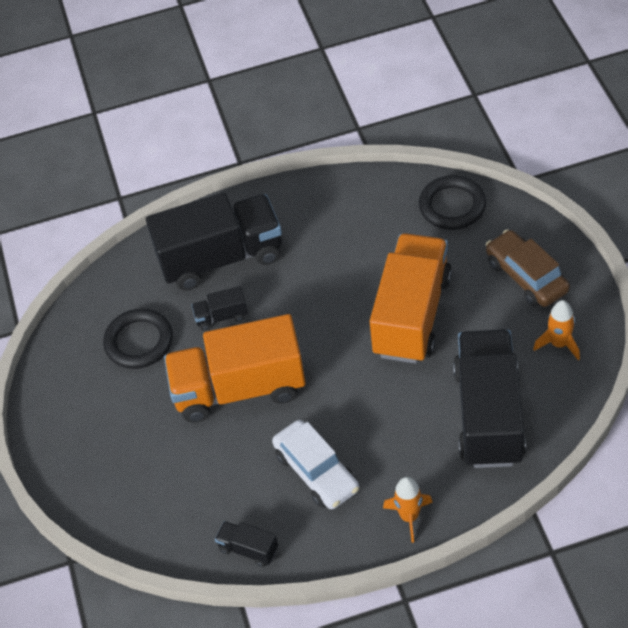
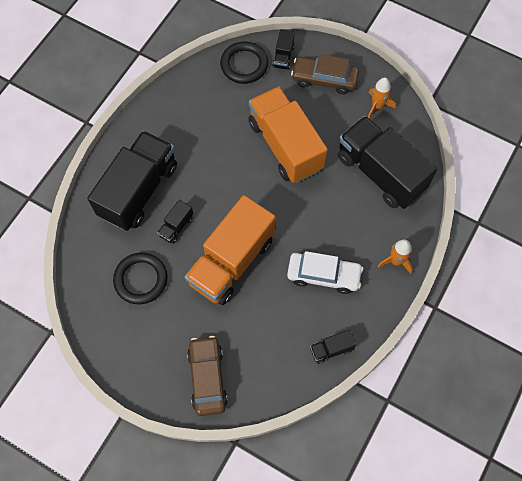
camera: 50 degrees left, 15 degrees up
(105, 478) = (207, 378): none -> brown car
(504, 224) = (283, 56): none -> black truck

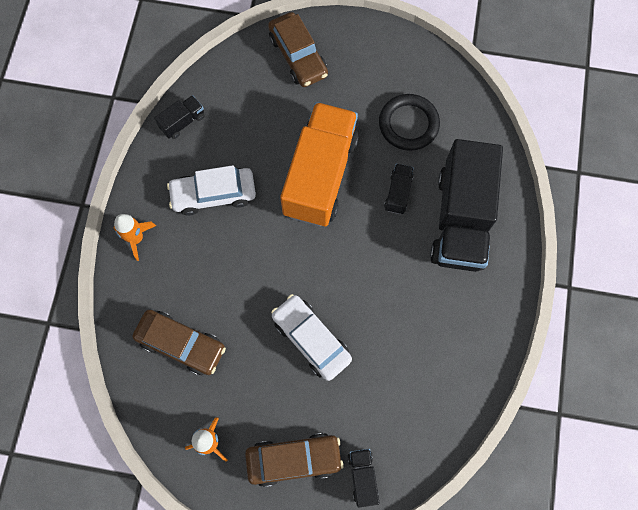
camera: 160 degrees right, 5 degrees up
(244, 65) = (410, 442): black ring -> none
(285, 145) = (311, 339): orange truck -> white car
(380, 172) = (181, 344): black truck -> brown car

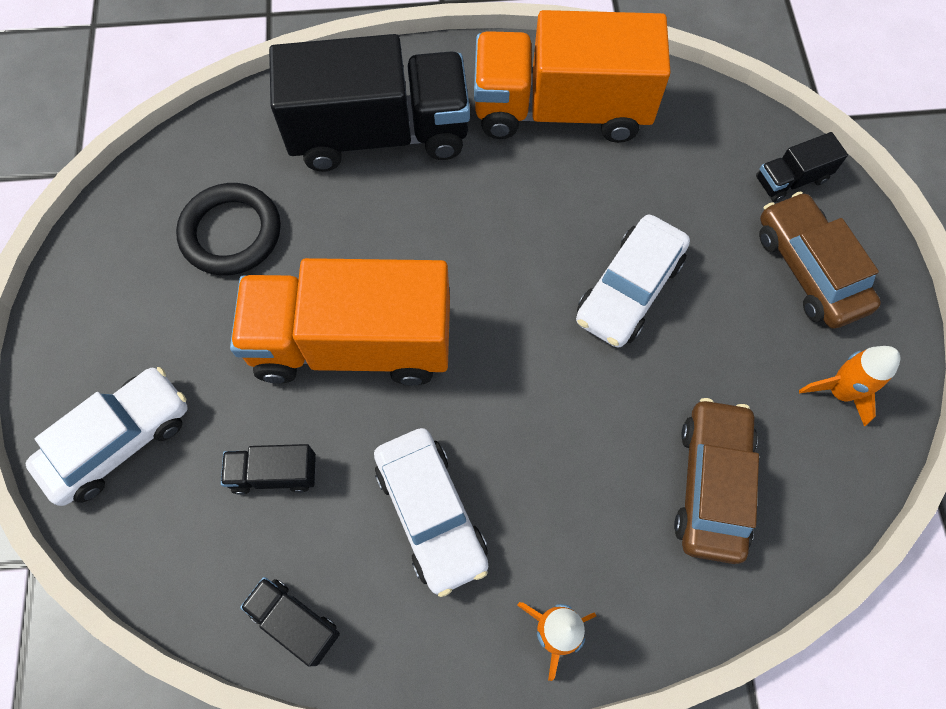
camera: 105 degrees left, 5 degrees down
(298, 56) = (119, 441): brown car -> white car
(398, 193) = (356, 223): black truck -> black truck (274, 473)
(455, 339) = (561, 109): none -> orange truck

